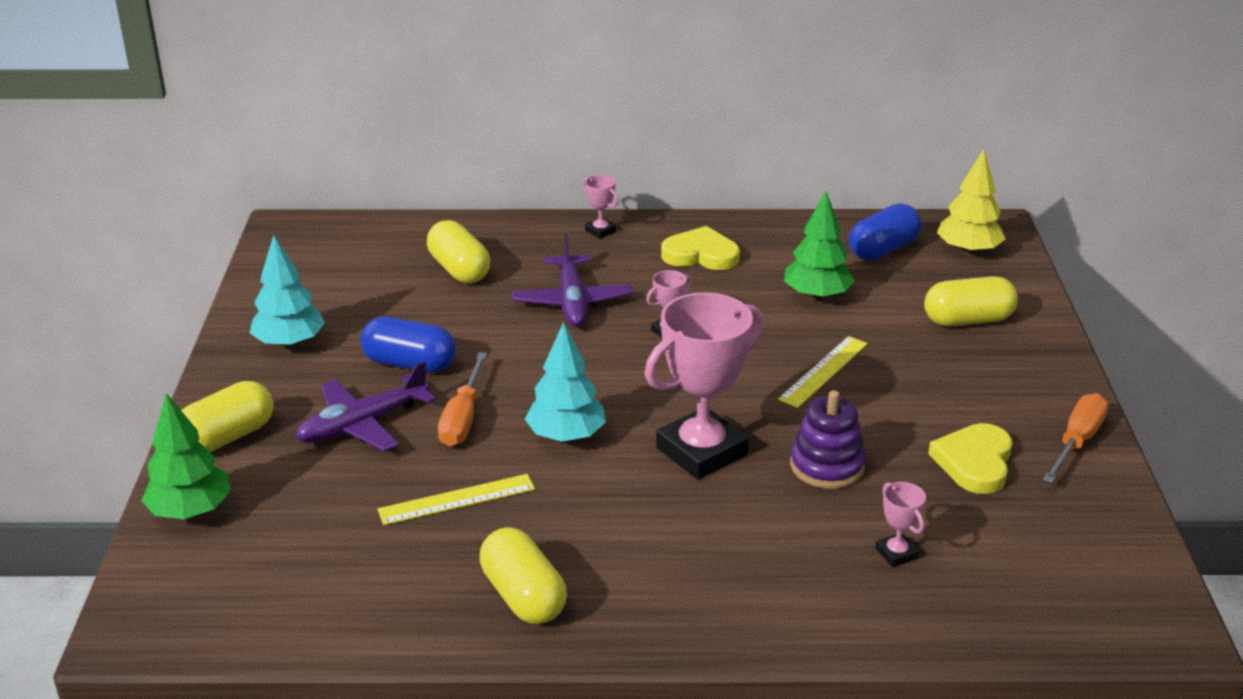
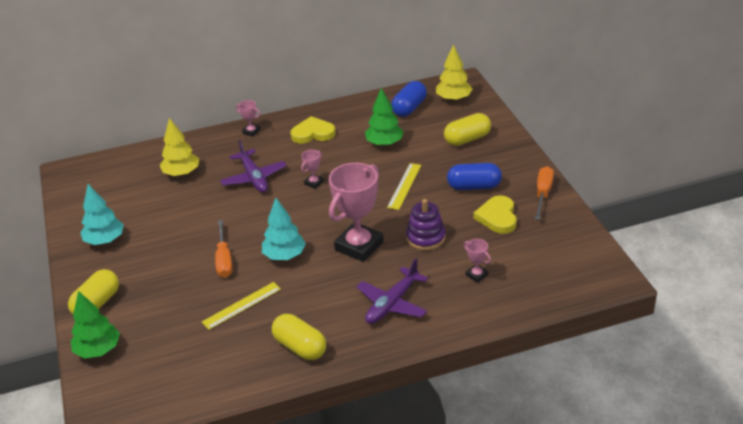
camera: 15 degrees left, 5 degrees up
(363, 425) = (170, 277): purple plane -> purple plane (392, 304)
(409, 364) = (180, 236): blue capsule -> blue capsule (474, 187)
(459, 269) = (181, 173): yellow capsule -> yellow tree

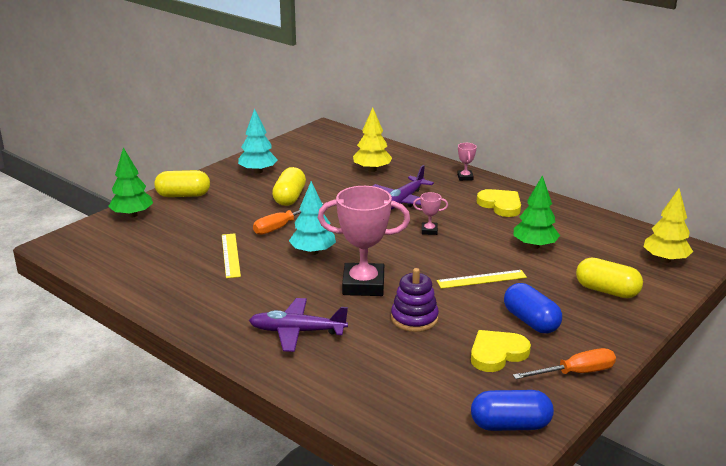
camera: 55 degrees right, 10 degrees down
(242, 305) = (230, 255): yellow ruler -> yellow ruler turned 60 degrees clockwise
(300, 347) = (199, 302): yellow capsule -> yellow capsule (289, 198)
(409, 108) = (610, 240): blue capsule -> blue capsule (510, 425)
(477, 275) = (387, 370): pink trophy -> none

